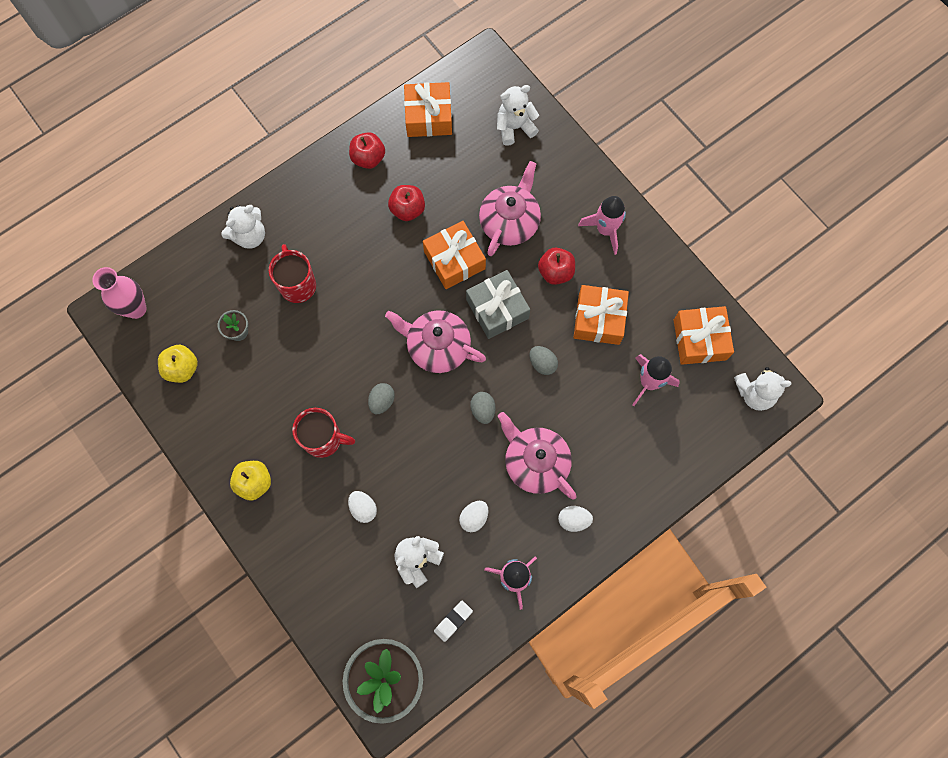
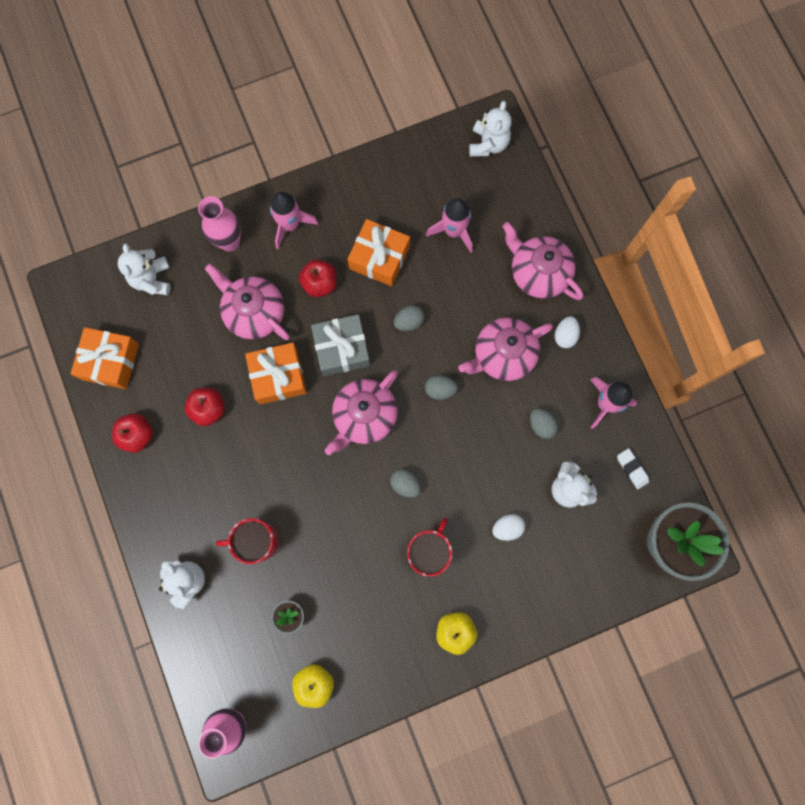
camera: 75 degrees left, 5 degrees up
(474, 518) = (541, 425): white egg -> grey egg
(571, 181) = (229, 241): none -> pink vase
(632, 477) = (538, 273): none -> pink teapot
(699, 340) = (424, 174): orange gift -> none

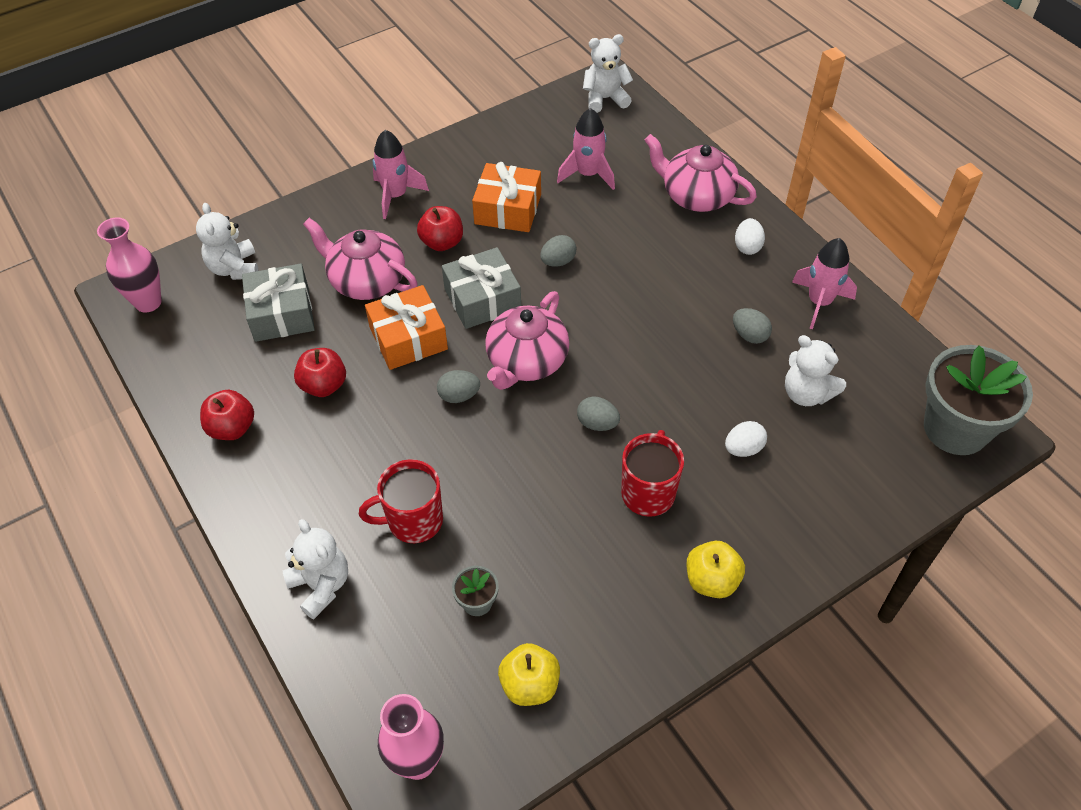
camera: 10 degrees left, 25 degrees down
(110, 361) = (188, 356): orange gift -> none
(184, 333) = (282, 314): none -> grey gift
(229, 241) = (325, 220): pink vase -> pink vase (148, 302)
(440, 389) = (614, 320): grey egg -> grey egg (459, 396)
(488, 144) = (605, 99): white teddy bear -> white teddy bear turned 105 degrees counterclockwise
(503, 355) = (680, 275): pink teapot -> none
(632, 469) = (876, 361): white eraser -> none

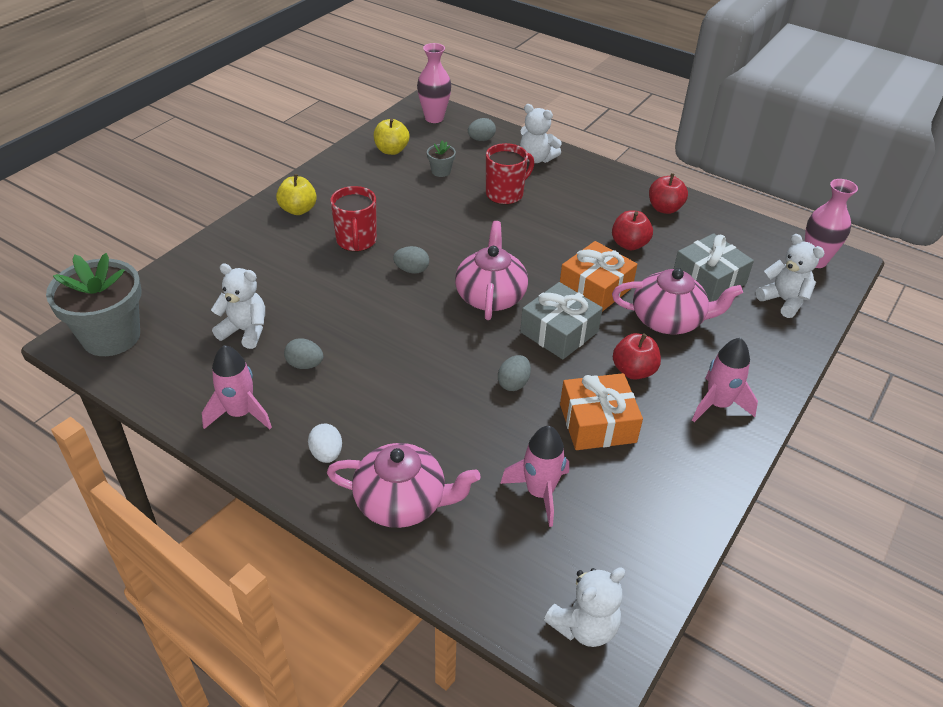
camera: 155 degrees right, 10 degrees down
(459, 396) = (526, 262): grey egg -> grey egg (481, 139)
(743, 449) = (292, 281): white egg -> none

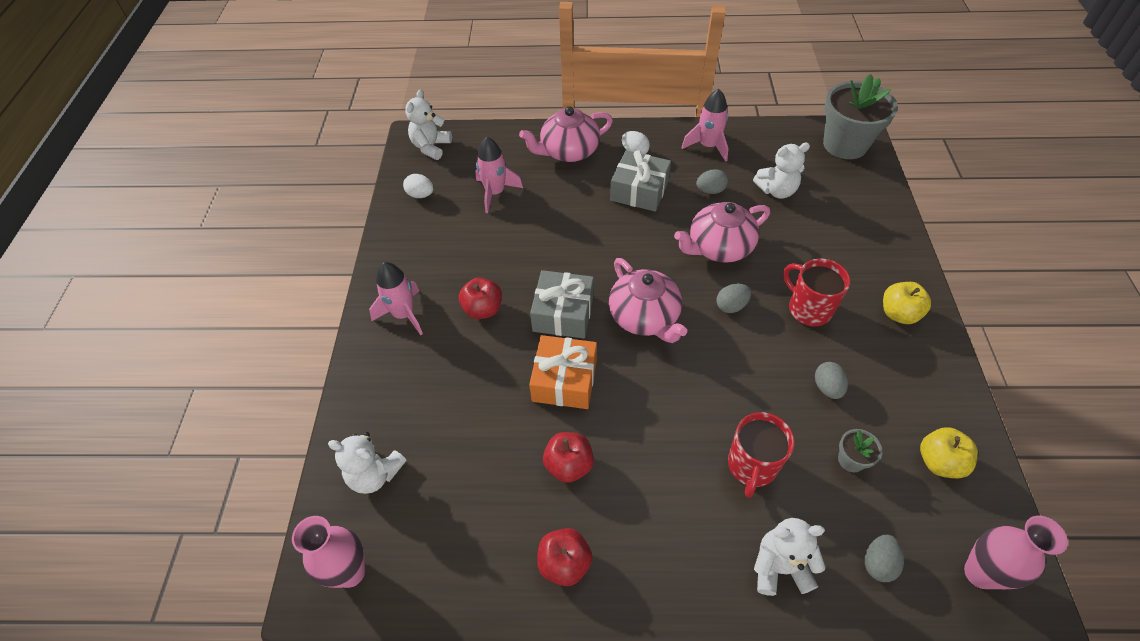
camera: 150 degrees right, 10 degrees up
(513, 383) = (564, 251): grey egg -> grey egg (827, 387)
(597, 423) = (486, 253): orange gift -> none
(638, 544) = (420, 195): none -> white egg
(668, 320) = (479, 379): pink teapot -> pink teapot (719, 247)
(709, 279) = (462, 460): grey gift -> grey gift (639, 190)

